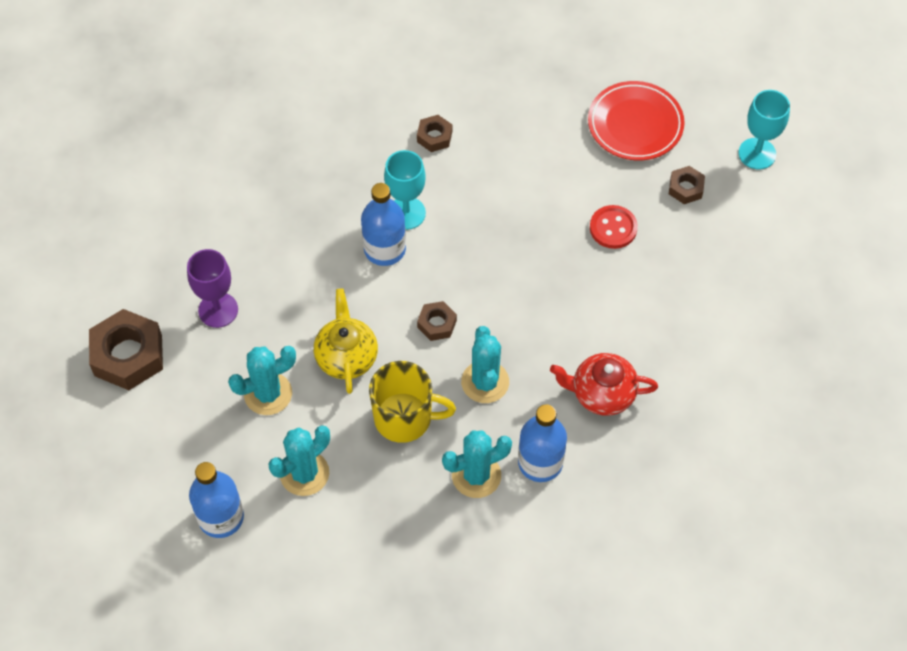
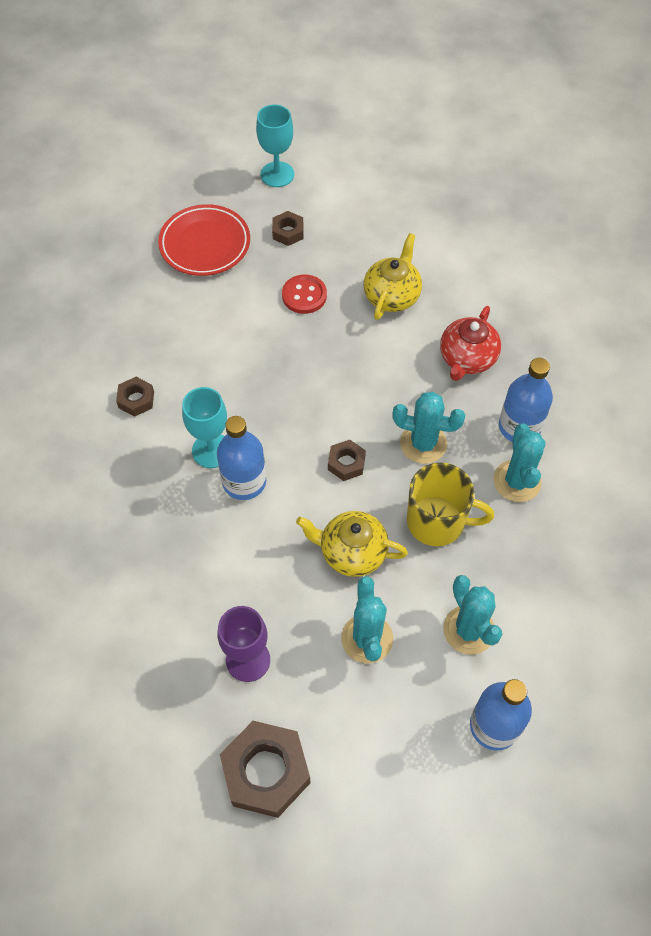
camera: 70 degrees left, 0 degrees up
(405, 418) = (437, 521): yellow mug -> yellow mug turned 75 degrees clockwise
(649, 304) = (392, 296): none -> yellow teapot

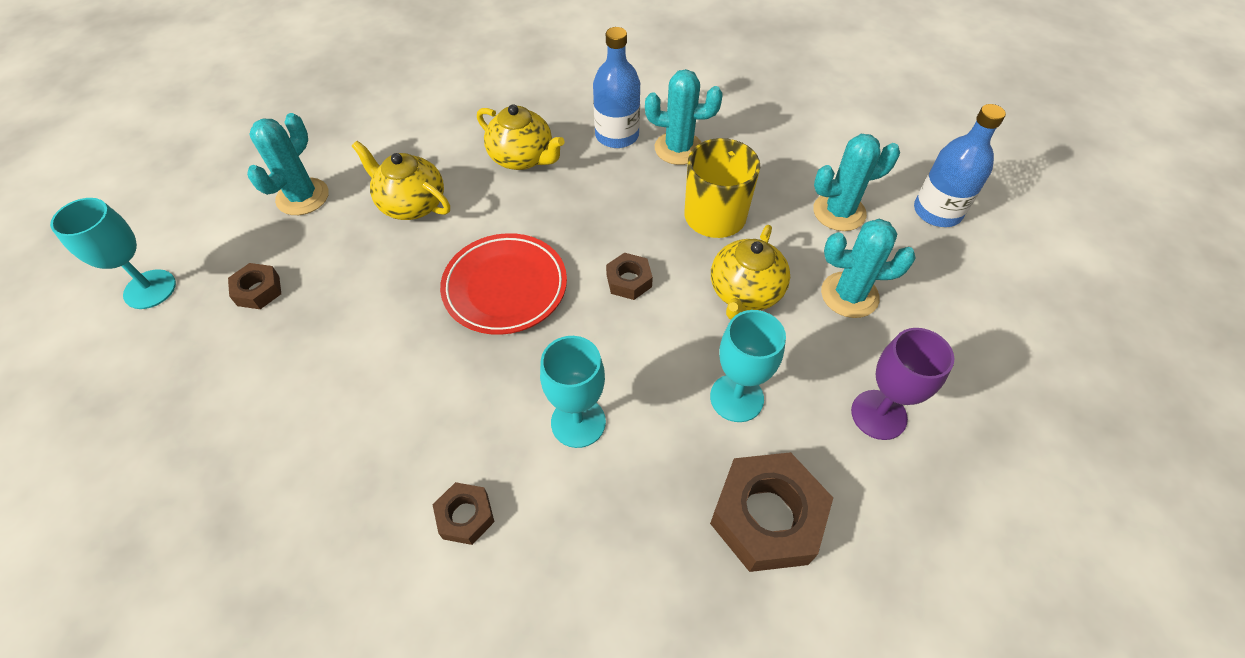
camera: 80 degrees left, 5 degrees down
(205, 244) = (222, 392): red plate -> red plate (505, 287)
(244, 482) = (633, 389): blue bottle -> none
(247, 553) = (736, 398): none -> turquoise goblet
(266, 771) = (1013, 412): brown nut -> brown nut (766, 517)
(304, 295) = (371, 287): red button -> none
(423, 443) = (618, 210): turquoise cactus -> turquoise cactus (302, 197)
(467, 359) = (522, 158): red teapot -> yellow teapot

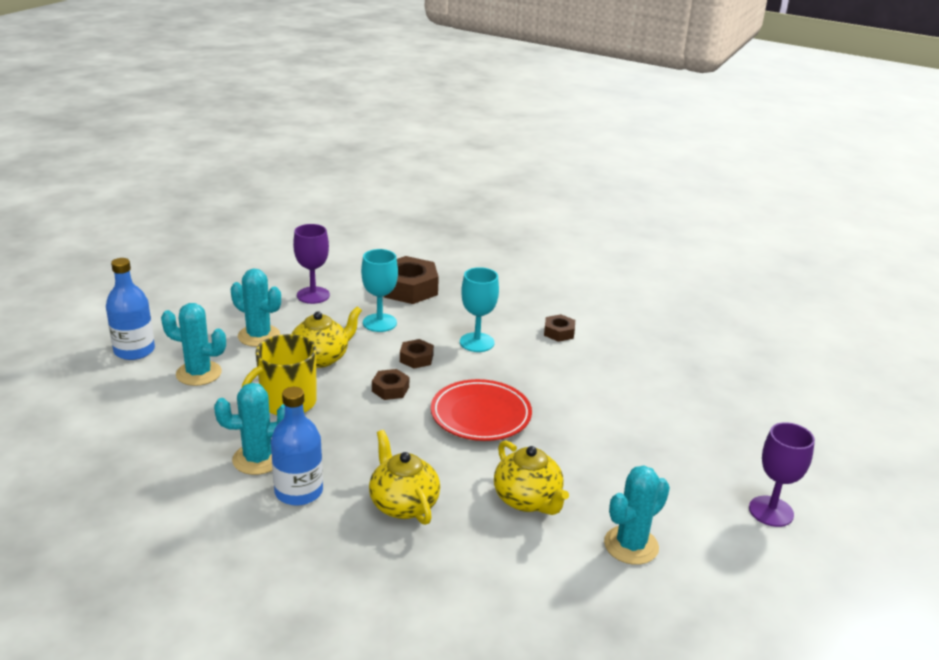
camera: 155 degrees left, 25 degrees down
(150, 289) = (771, 511): turquoise goblet -> purple goblet
(258, 290) = (675, 478): brown nut -> brown nut (416, 358)
(678, 148) = (258, 459): turquoise cactus -> turquoise cactus turned 45 degrees counterclockwise

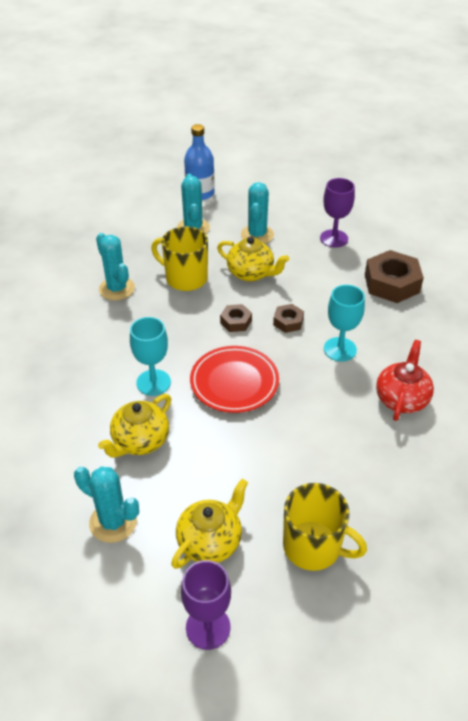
camera: 70 degrees right, 15 degrees up
(299, 491) = (93, 319): blue bottle -> none
(379, 323) = (323, 285): turquoise goblet -> turquoise goblet (153, 382)
(403, 504) = (103, 373): yellow teapot -> yellow teapot (210, 541)
(559, 332) = (401, 399): brown nut -> red teapot
(702, 428) = (313, 547): none -> yellow mug

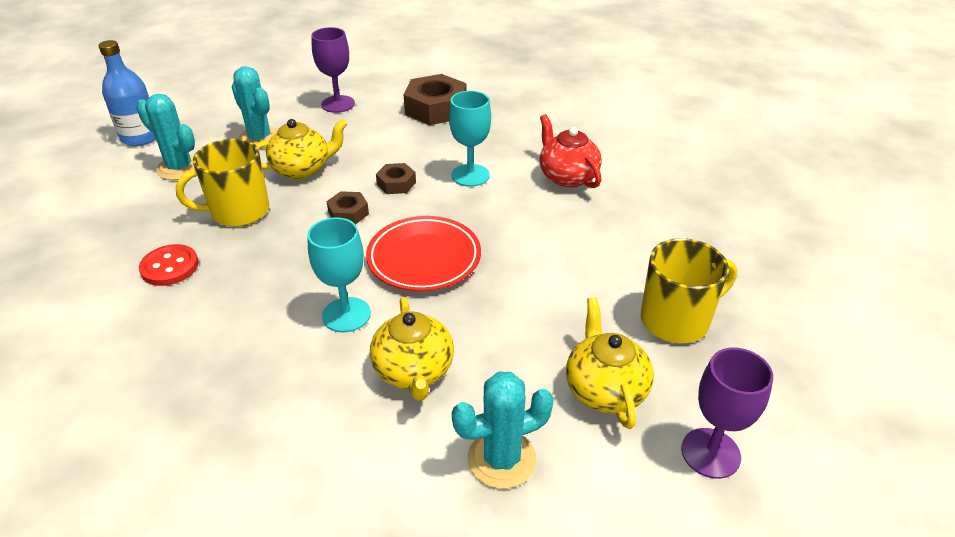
camera: 50 degrees left, 5 degrees down
(117, 289) = (170, 267): turquoise cactus -> red button

